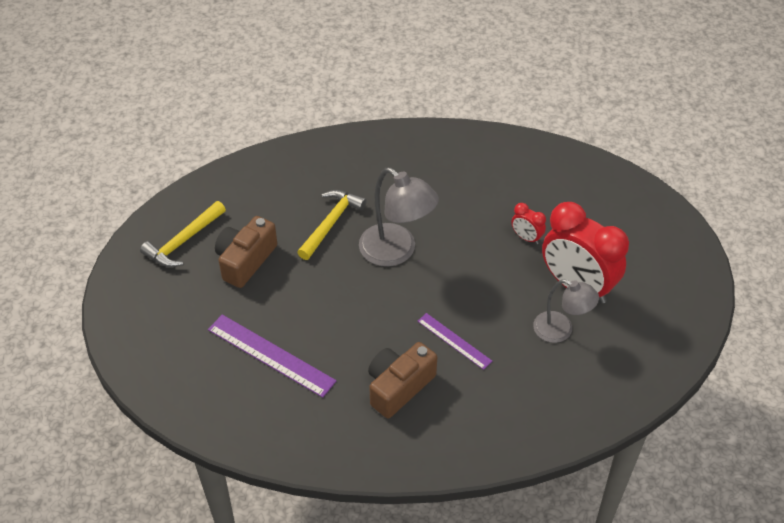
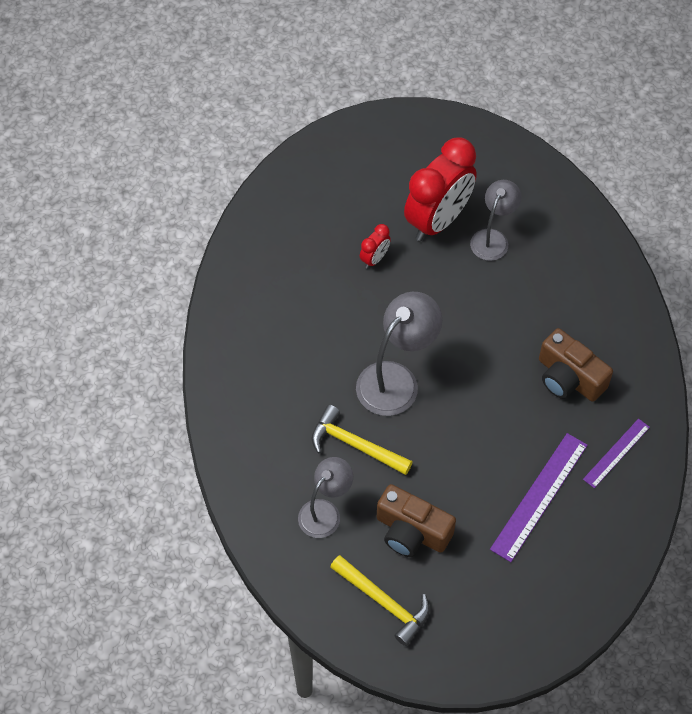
camera: 90 degrees left, 10 degrees up
(269, 204) = (325, 512): none -> grey lamp
(454, 341) = (510, 328): purple ruler -> purple ruler (616, 453)

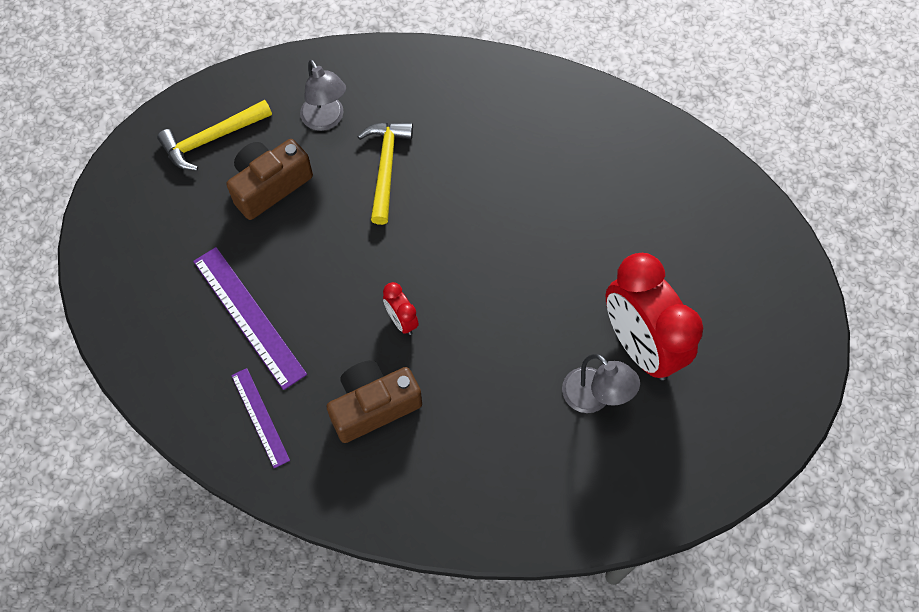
camera: 110 degrees right, 5 degrees up
(355, 445) = (386, 167): yellow hammer -> yellow hammer turned 45 degrees counterclockwise
(374, 259) = (607, 260): red clock -> red clock (401, 321)
(396, 379) = (445, 229): grey lamp -> none

